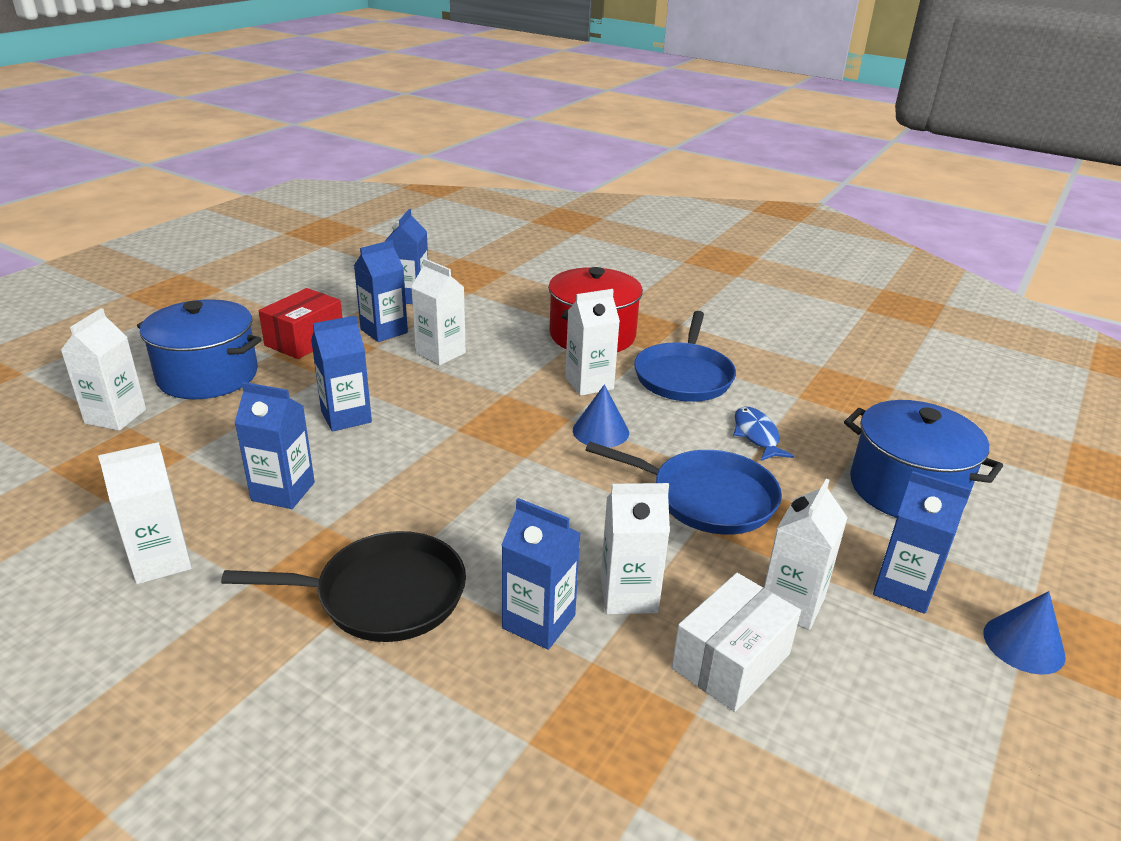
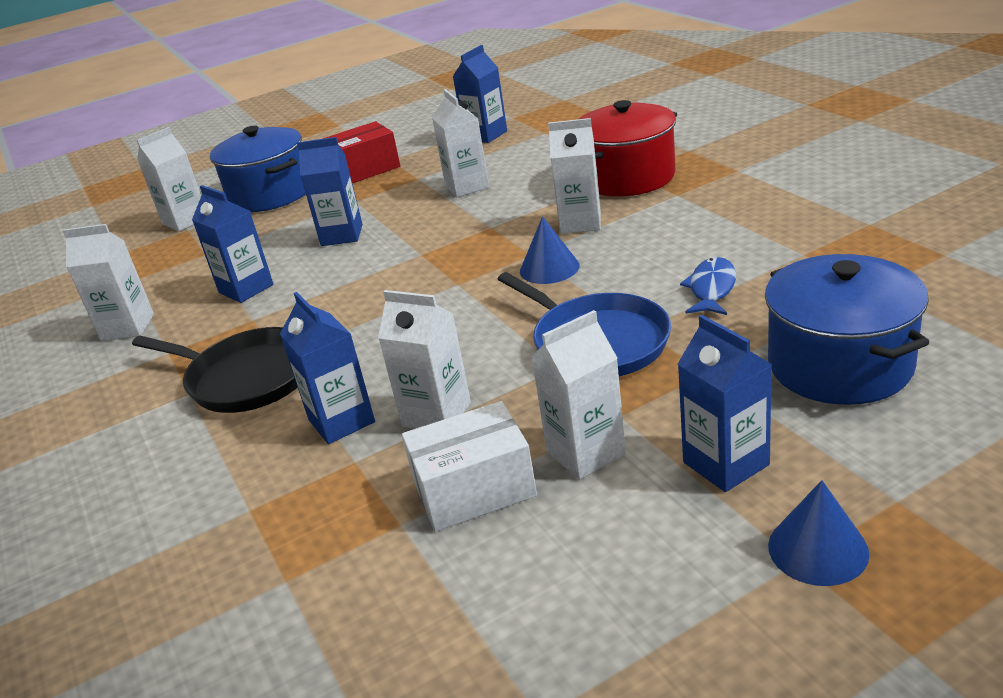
camera: 35 degrees right, 0 degrees up
(384, 331) = (436, 165): blue carton -> none
(684, 376) = (688, 223): blue pan -> none

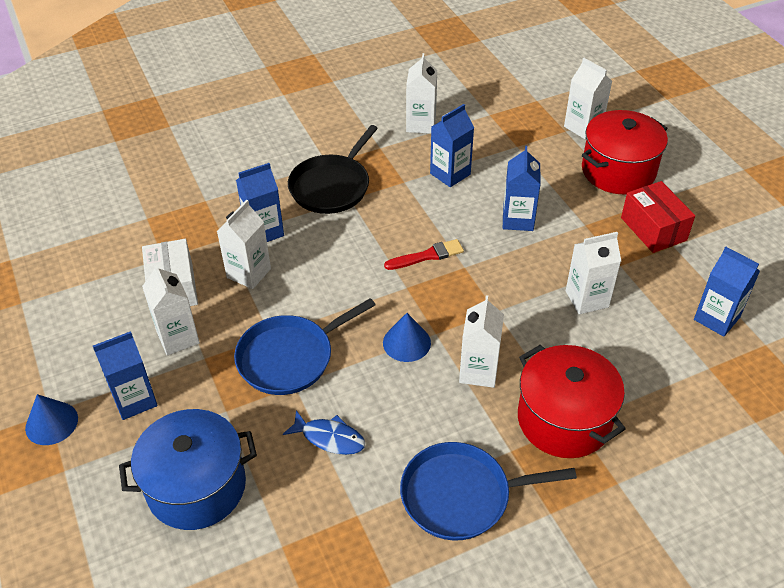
camera: 90 degrees right, 15 degrees up
(270, 194) = (618, 171): blue pot -> red pot
(401, 279) = (427, 256): none -> red brush
(743, 208) = (461, 495): none -> blue pan

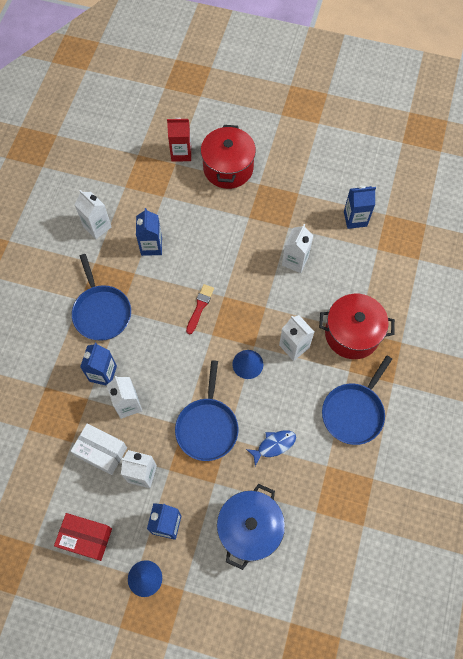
camera: 50 degrees left, 20 degrees up
(332, 186) = (101, 312): black pan -> blue pan
(518, 219) = (216, 244): blue carton -> none
(583, 127) = (181, 153): white carton -> red carton
(653, 229) = (280, 191): red box -> red box (86, 538)

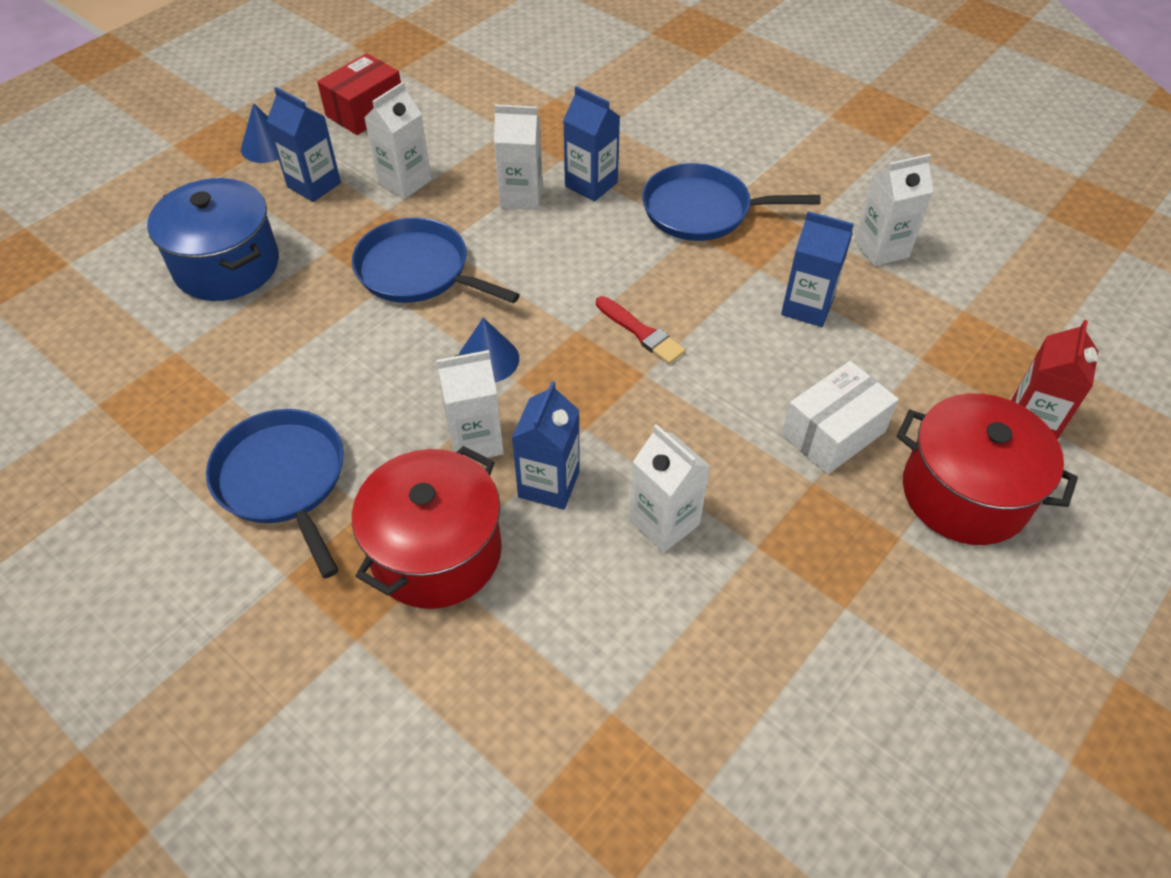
camera: 115 degrees right, 15 degrees down
(101, 452) = (470, 152): white box -> white box (833, 433)
(274, 445) = (322, 340): blue fish -> none
(355, 219) = (721, 703): blue carton -> blue carton (549, 484)

